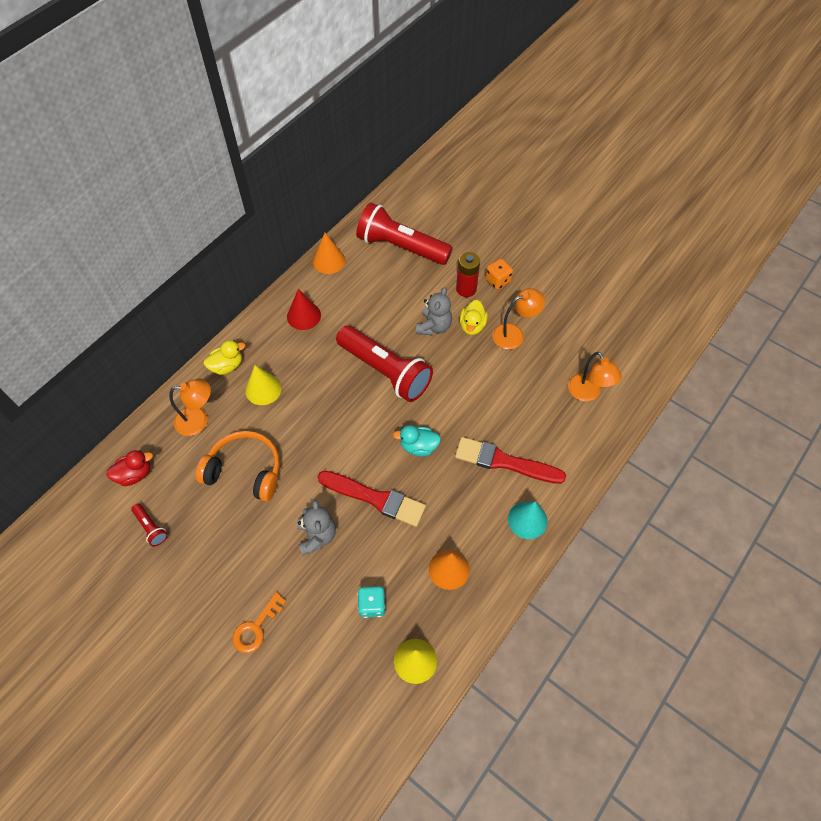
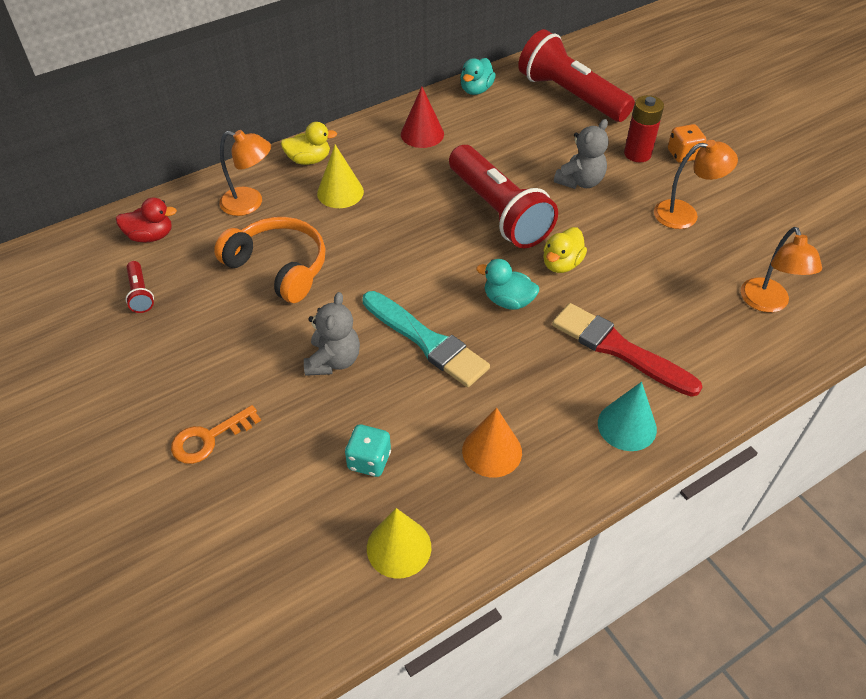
camera: 20 degrees right, 10 degrees down
(329, 261) = (476, 90): orange cone -> turquoise duck
(375, 498) = (427, 341): red brush -> turquoise brush
(472, 326) = (631, 192): yellow duck -> yellow duck (561, 264)

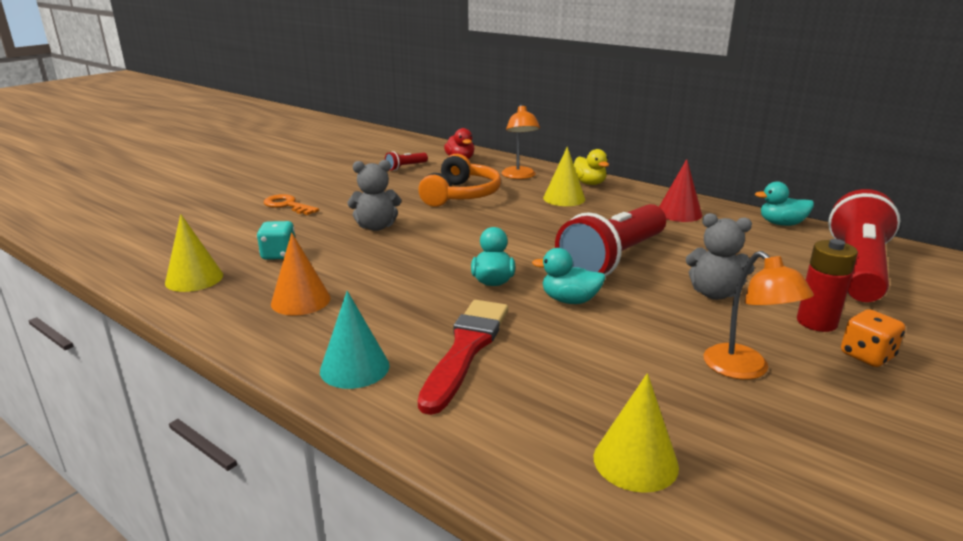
camera: 70 degrees right, 25 degrees down
(427, 341) = (417, 255): turquoise brush -> none
(561, 264) = (569, 300): yellow duck -> turquoise duck
(767, 303) = (635, 461): orange lamp -> yellow cone

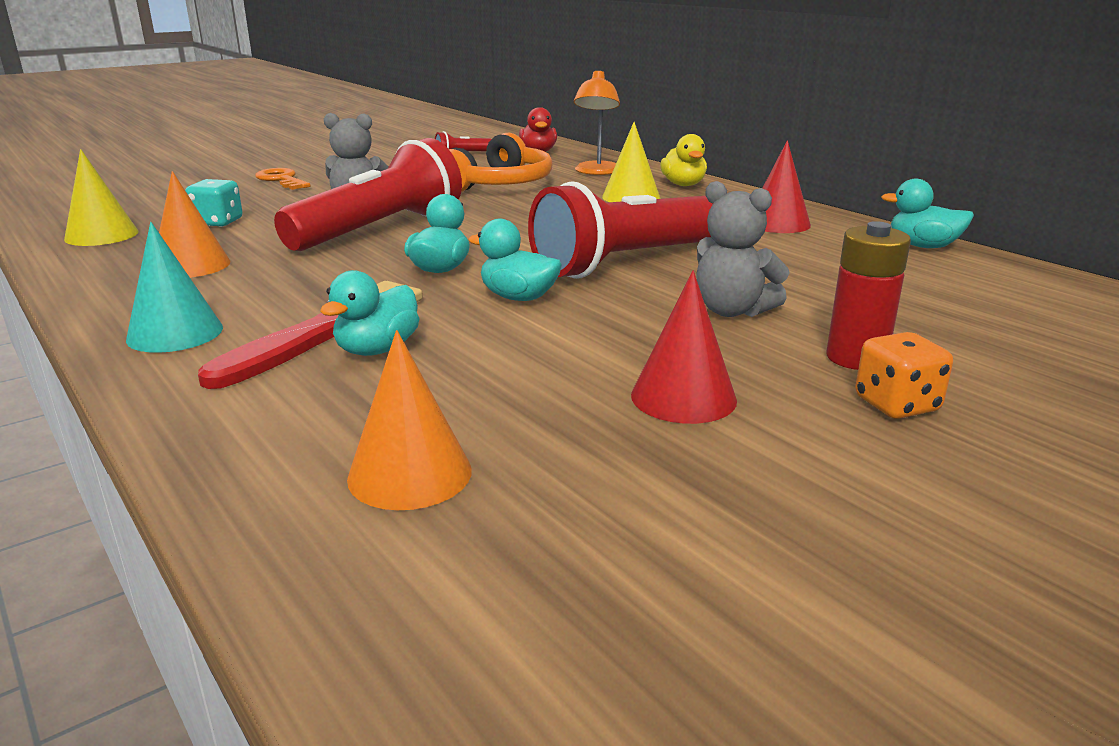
camera: 15 degrees right, 0 degrees up
(516, 361) = (377, 350): none -> turquoise duck
(635, 461) = (410, 474): yellow cone -> orange cone
(745, 370) = (683, 397): orange lamp -> red cone
(857, 269) = (991, 305): red flashlight -> red flashlight (379, 230)

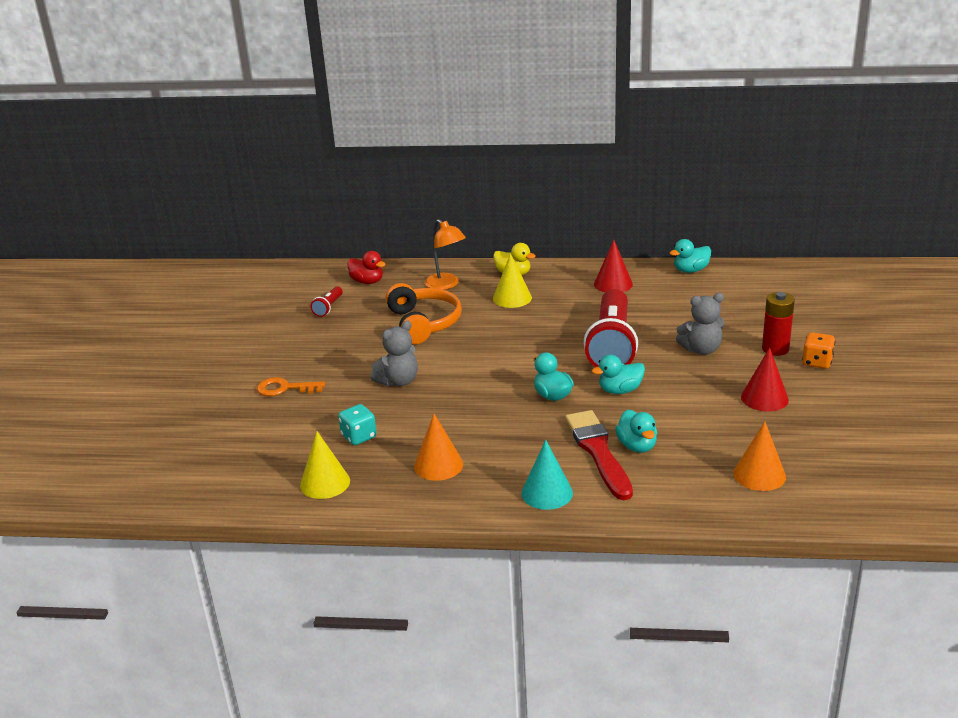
camera: 45 degrees left, 5 degrees up
(379, 230) = (457, 390): red flashlight -> none

